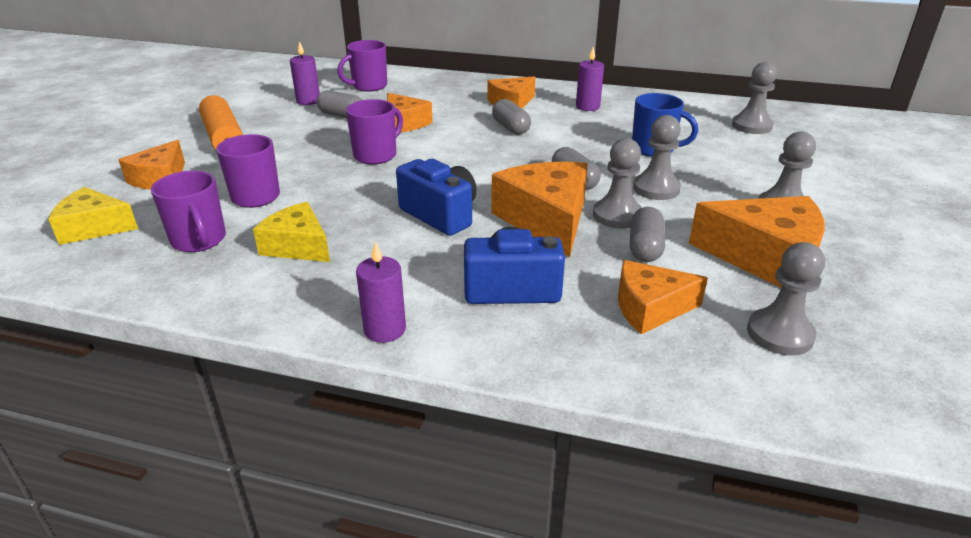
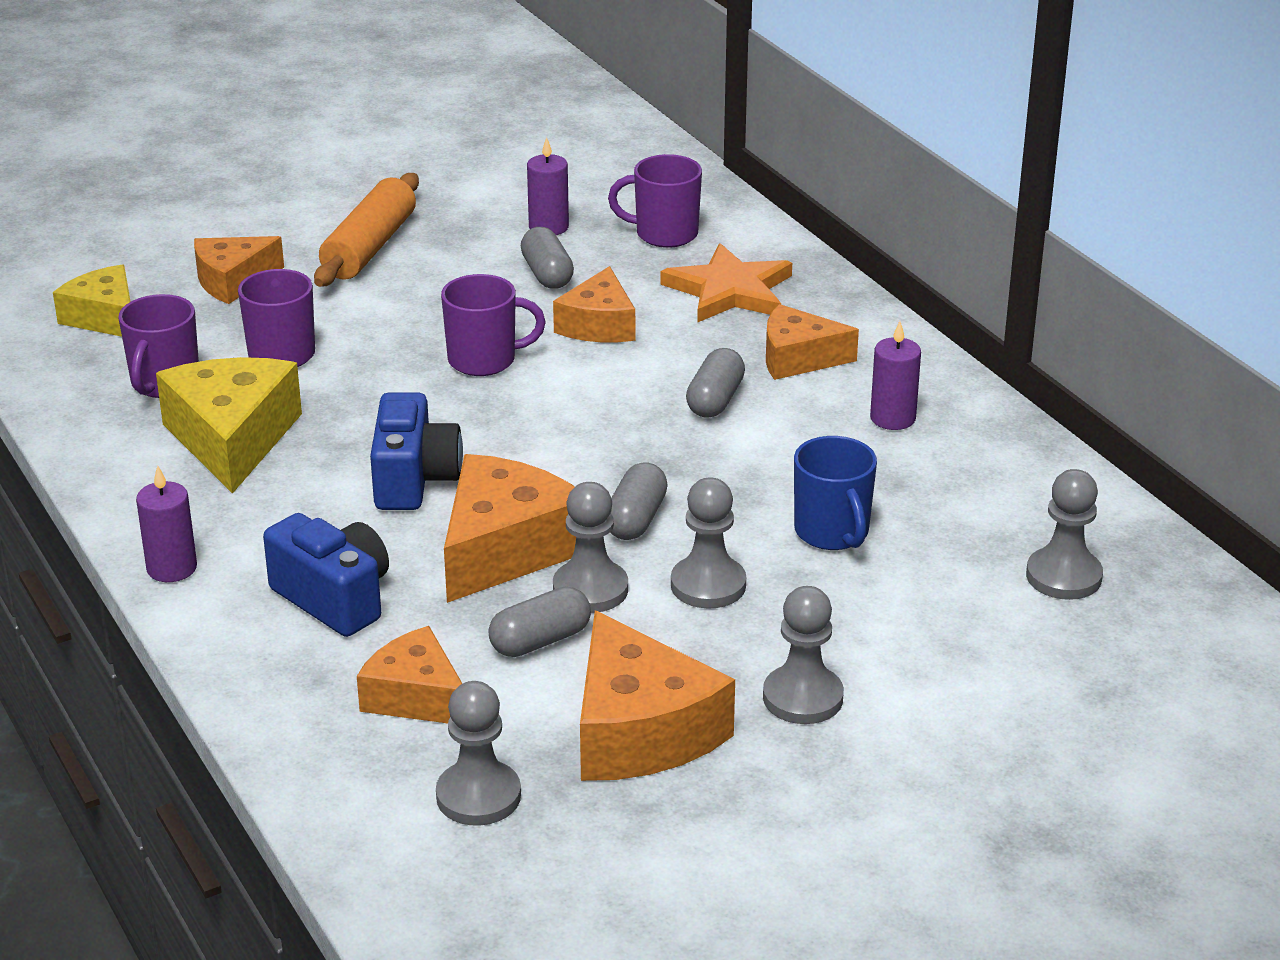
camera: 45 degrees right, 0 degrees up
(298, 246) = (232, 439): yellow cheese -> yellow cheese, size x1.57
(436, 93) = (729, 291): none -> orange star

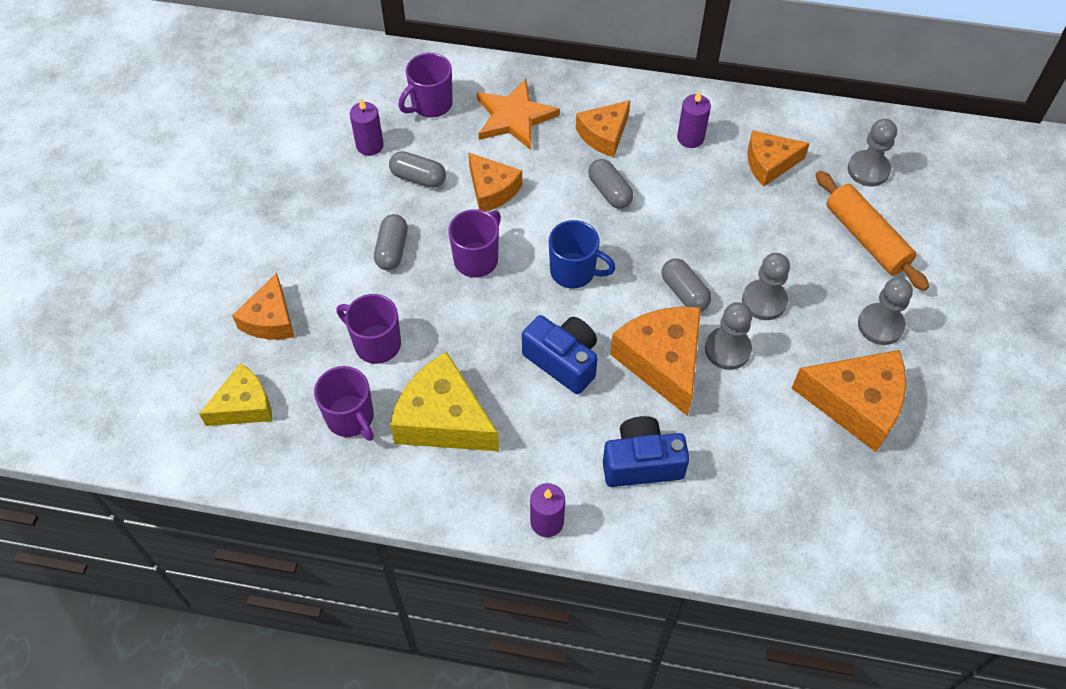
camera: 50 degrees left, 25 degrees up
(105, 317) = (244, 406): yellow cheese -> yellow cheese turned 150 degrees clockwise
(369, 247) = (303, 235): orange rolling pin -> orange rolling pin (866, 238)
(416, 696) = (756, 478): orange cheese -> orange cheese (769, 163)
(478, 796) = (856, 501): grey pawn -> none
(540, 641) = (753, 397): grey capsule -> grey capsule (392, 250)
(832, 533) = (763, 226): blue mug -> blue mug (574, 272)

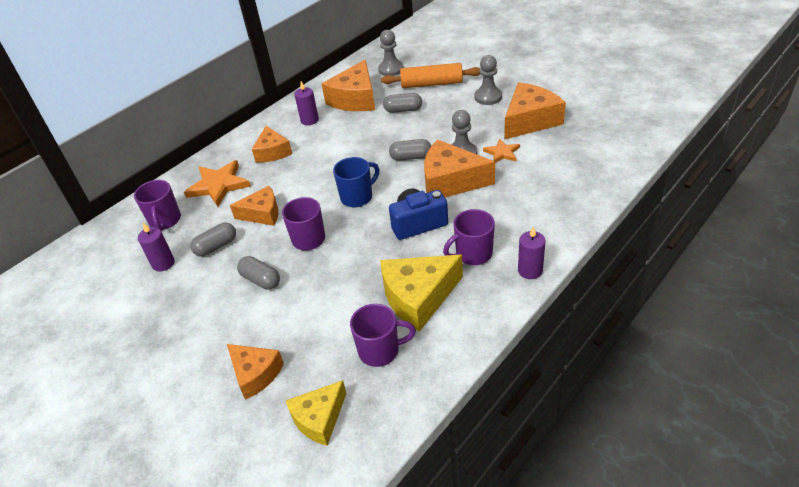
camera: 55 degrees left, 15 degrees down
(244, 406) = (319, 418): yellow cheese -> yellow cheese turned 135 degrees counterclockwise
(376, 343) = (329, 315): purple mug -> purple mug (473, 254)
(609, 192) = (314, 163): grey capsule -> grey capsule (403, 110)
(641, 463) = (514, 213): blue camera -> none
(758, 398) = (502, 153): none -> orange star
(764, 301) = (441, 130): grey pawn -> none
(769, 163) = (355, 99): orange cheese -> orange cheese, size x1.57

